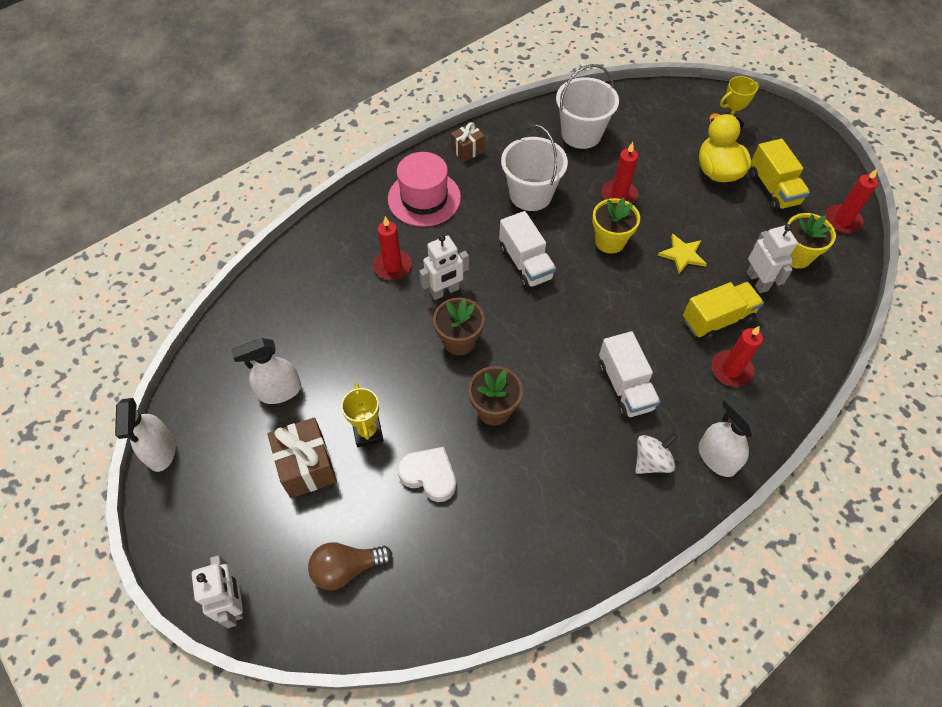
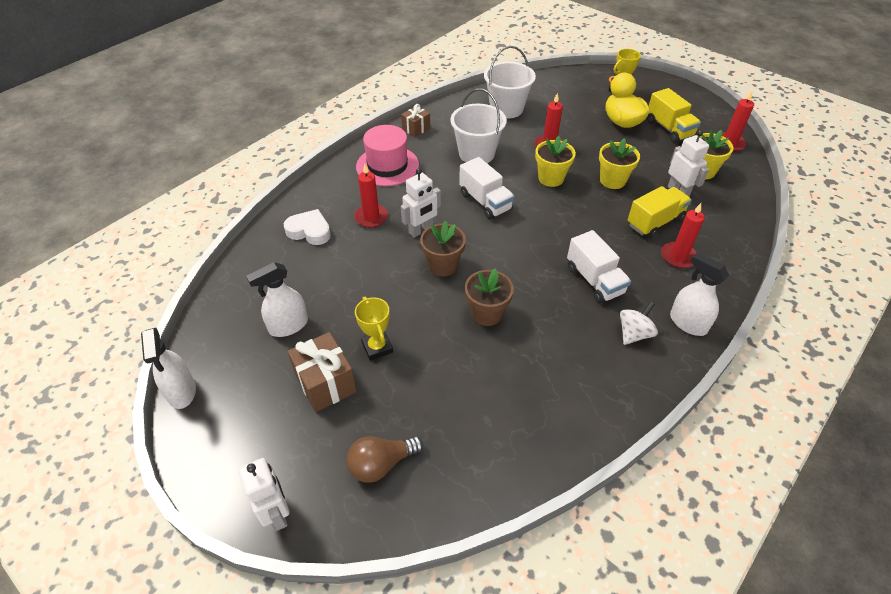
camera: 10 degrees left, 10 degrees down
(429, 475) = (441, 374): white heart -> white heart (309, 231)
(682, 254) = (612, 180): yellow star -> yellow flower pot

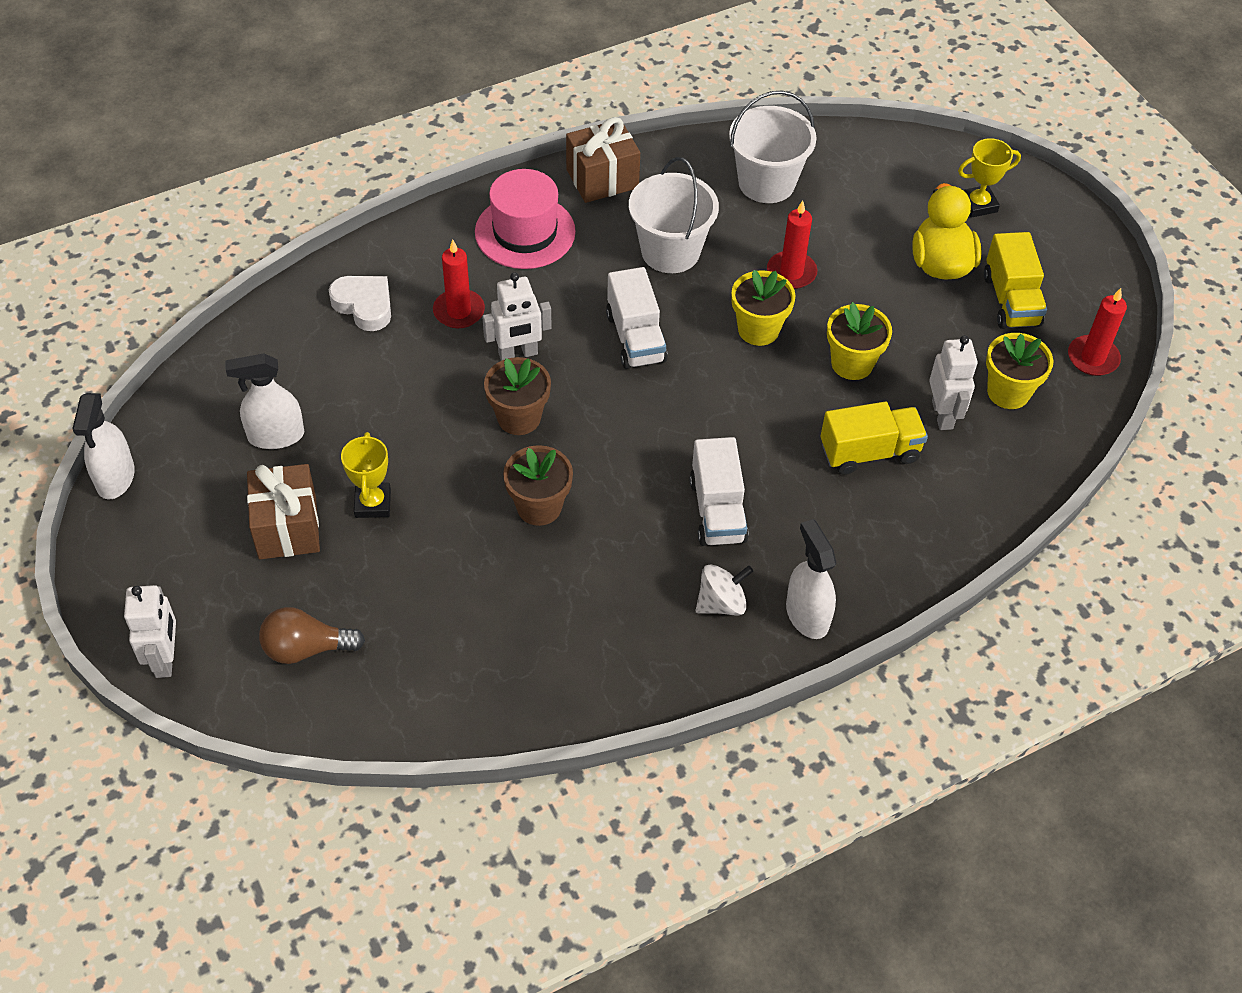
camera: 20 degrees right, 5 degrees up
(416, 129) = (602, 179): brown gift -> brown gift, size x1.64
(678, 256) = (865, 516): red candle -> none

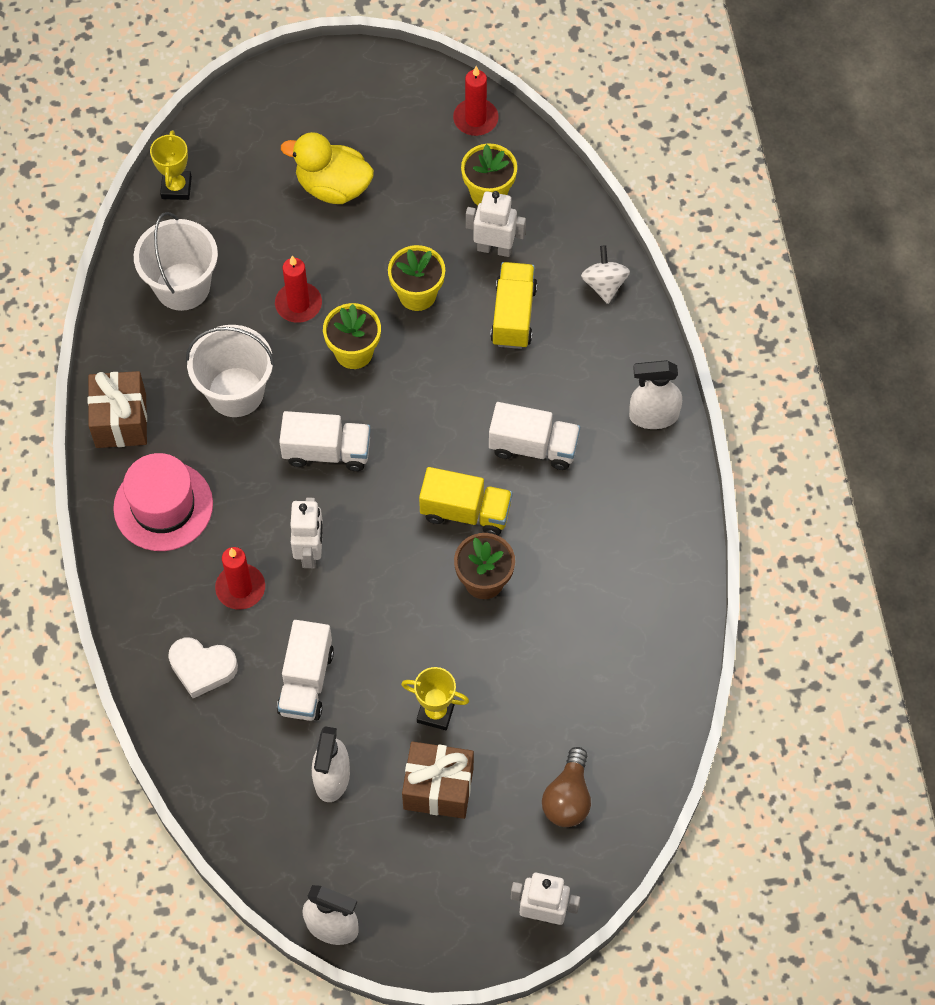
camera: 70 degrees left, 10 degrees up
(364, 305) = (202, 668): white heart -> white heart turned 135 degrees counterclockwise
(375, 388) = (306, 681): none -> white truck
(519, 418) = (383, 571): brown flower pot -> none
(721, 603) = (623, 473): white spinning top -> white spinning top (604, 285)
(978, 205) = (276, 132): yellow trophy -> yellow trophy (176, 187)
(1011, 300) = (393, 151): yellow truck -> yellow truck (465, 511)

